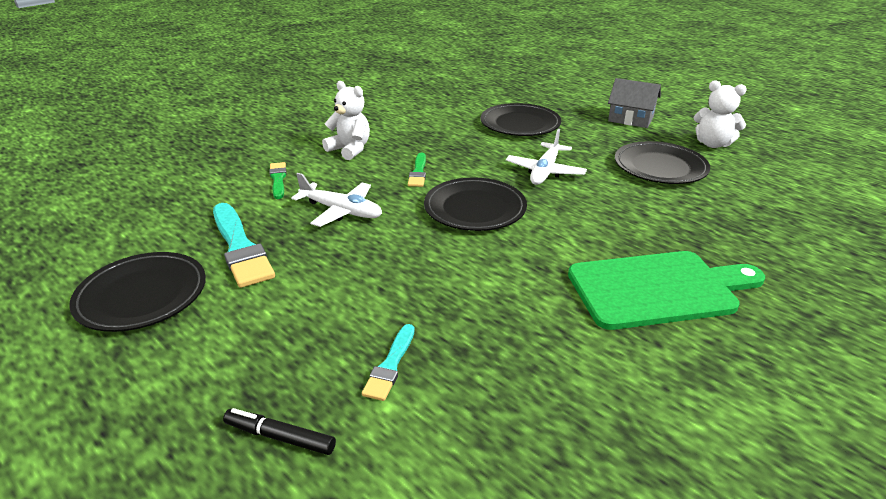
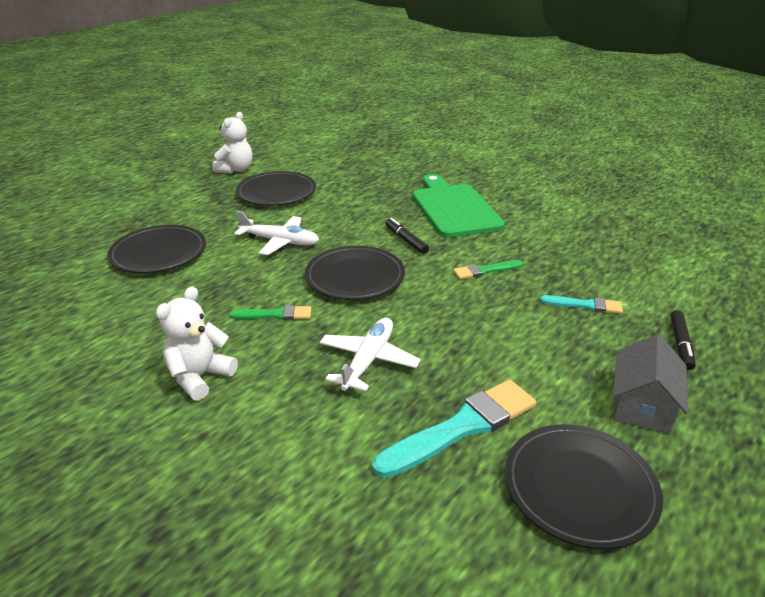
camera: 95 degrees left, 0 degrees up
(278, 179) = (286, 432): green brush -> green brush (485, 270)
(556, 243) = (406, 240): none -> black marker
(630, 119) = (169, 196): grey house -> grey house (642, 405)

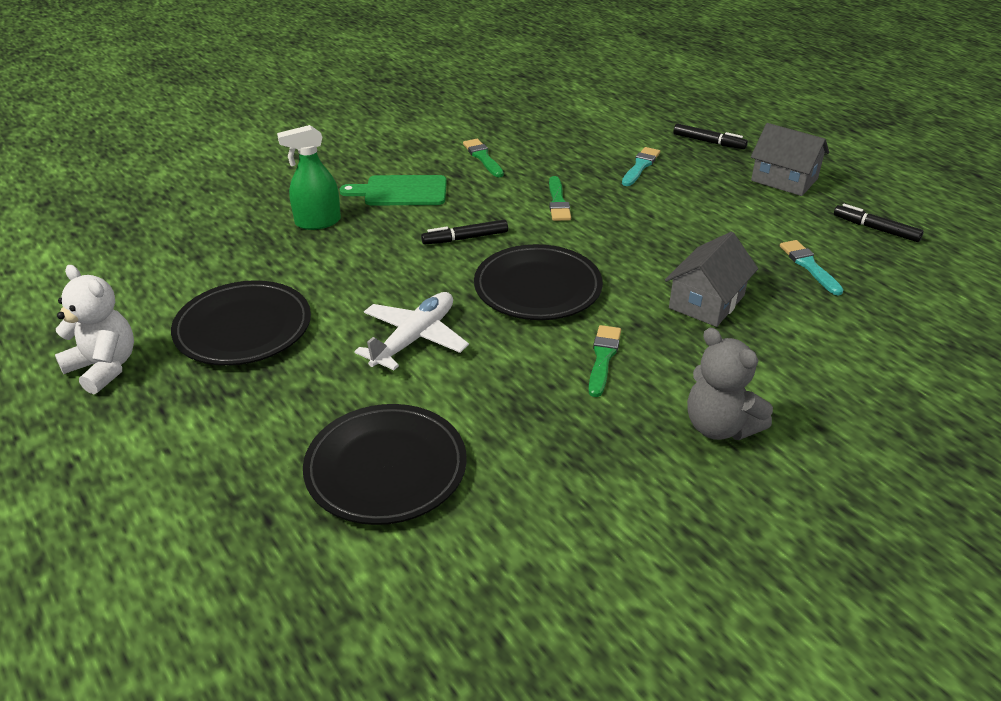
camera: 75 degrees left, 5 degrees up
(199, 377) = (719, 427): white teddy bear -> grey teddy bear
(368, 360) = (706, 302): white plane -> grey house
(396, 190) = (317, 222): none -> green spray bottle
(454, 208) = (401, 191): green cutting board -> green cutting board, size x0.61
(462, 427) = (809, 266): turquoise brush -> turquoise brush, size x0.54
(530, 229) = (483, 157): none -> green brush
(579, 488) = (875, 229): black plate -> black marker

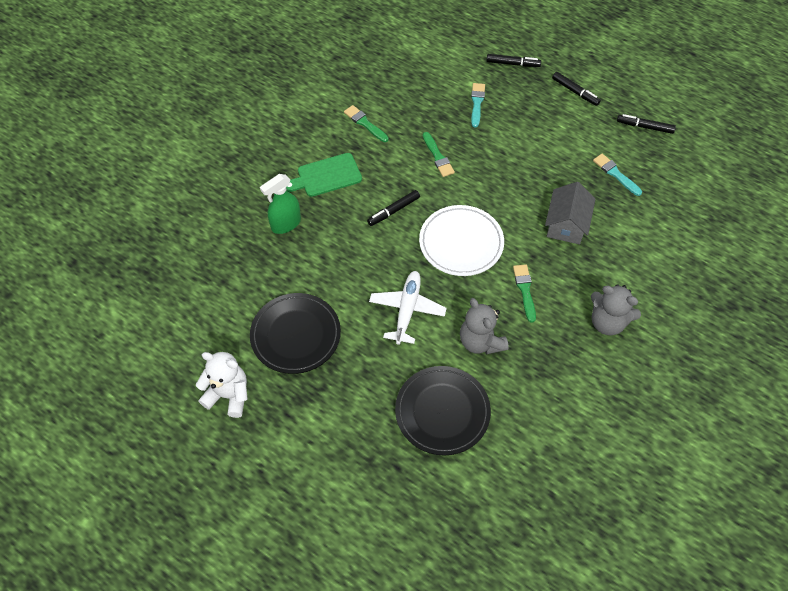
camera: 20 degrees left, 20 degrees up
(500, 399) = (480, 341): none -> grey teddy bear
(537, 288) = (461, 243): black plate -> white plate
(784, 179) = (575, 92): grey house -> black marker

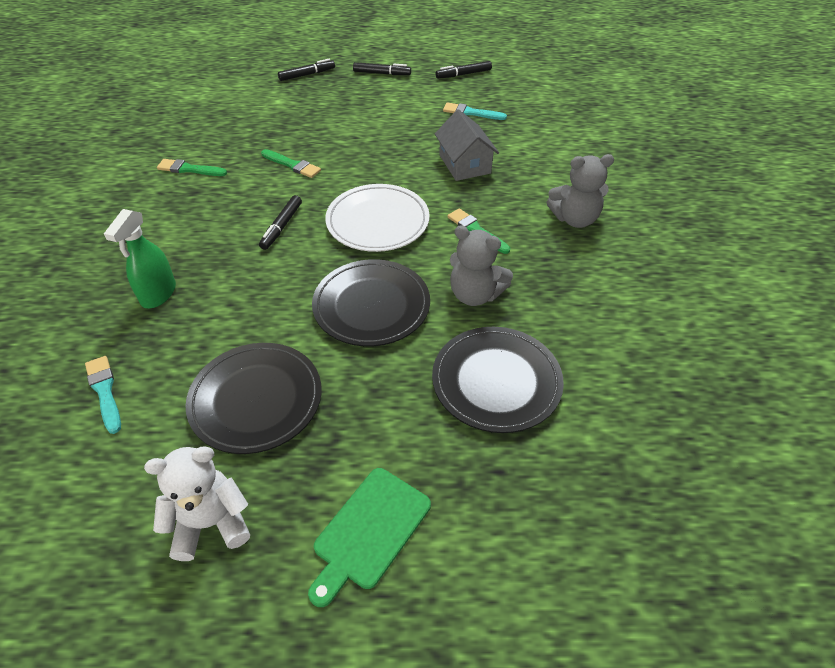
camera: 35 degrees left, 10 degrees down
(326, 176) = (177, 229): green cutting board -> green cutting board (369, 531)
(407, 310) = (371, 306): white plane -> black plate
(477, 103) = (297, 112): turquoise brush -> turquoise brush (104, 391)

